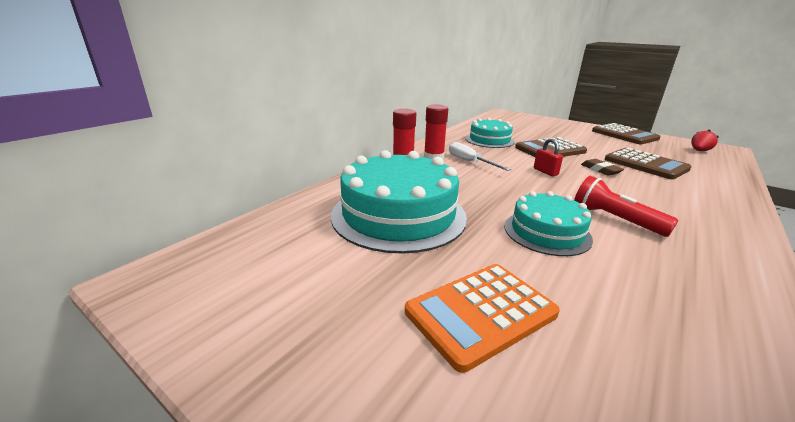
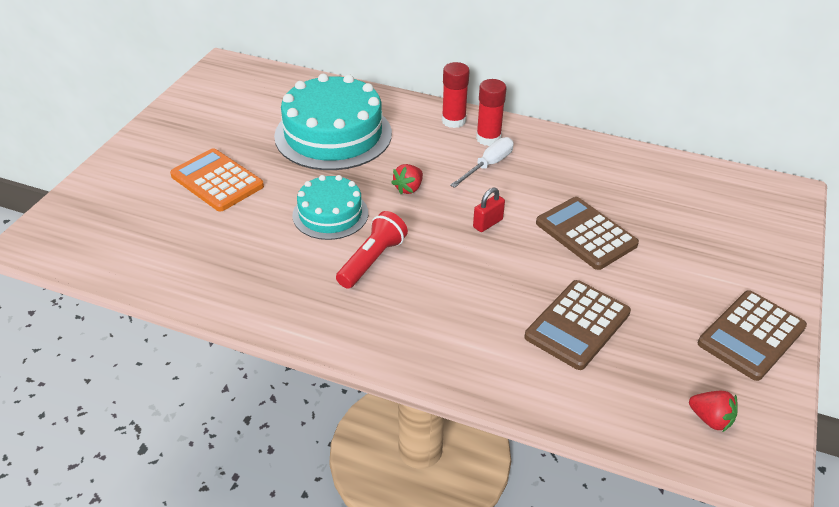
camera: 75 degrees right, 15 degrees up
(489, 140) = (593, 178): turquoise cake -> none
(500, 191) = (408, 188): none -> red strawberry
(600, 170) = (523, 273): brown eraser -> none

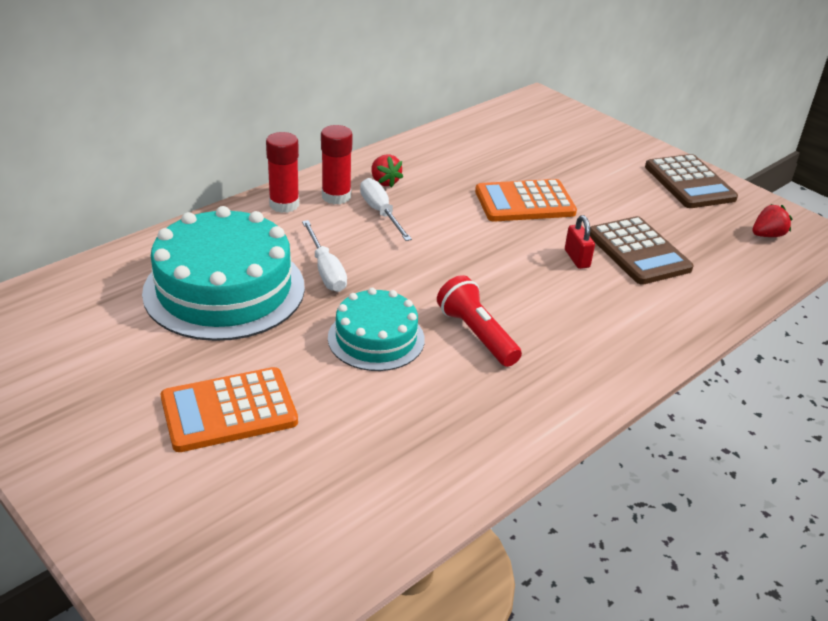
camera: 65 degrees left, 5 degrees down
(390, 166) = (325, 270): none -> white screwdriver
(408, 188) = (376, 272): red strawberry -> red strawberry (384, 182)
(487, 223) = (471, 246): red padlock -> red padlock (577, 259)
(585, 234) = (524, 202): brown calculator -> orange calculator

